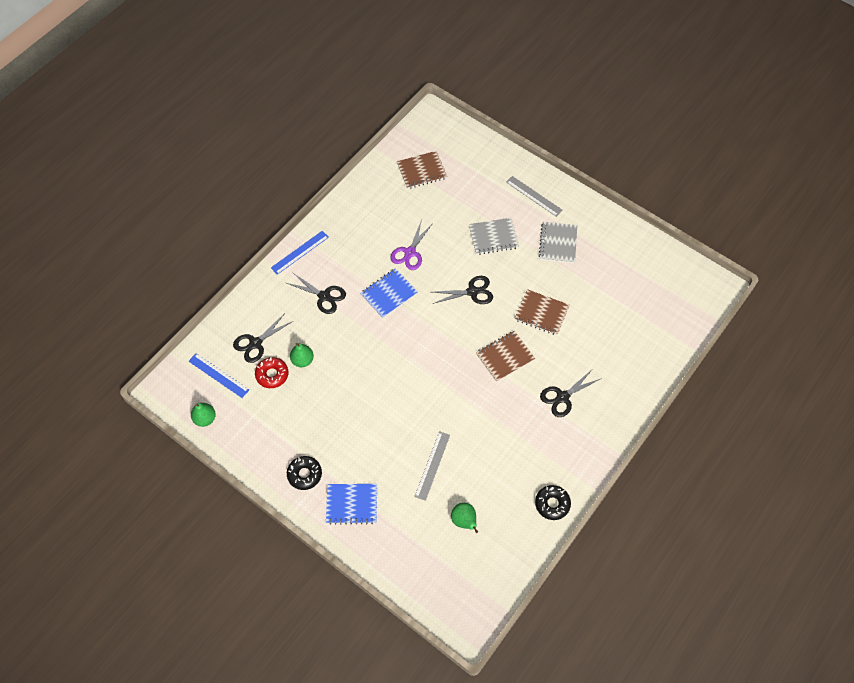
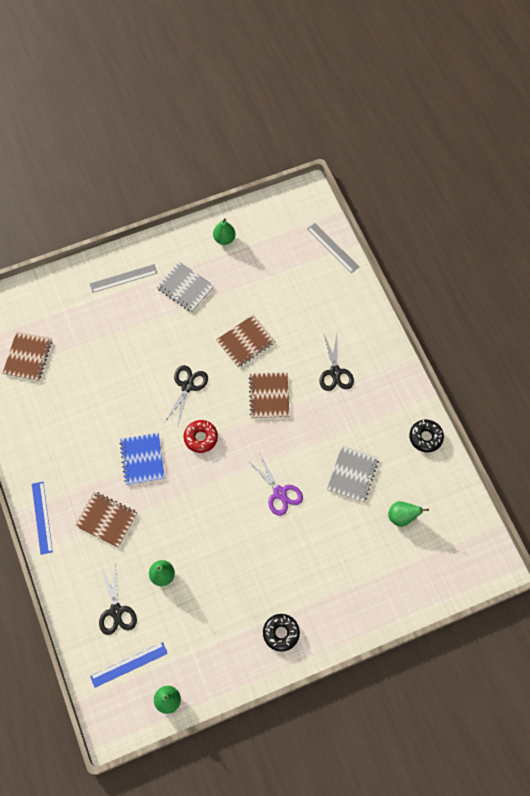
camera: 60 degrees left, 5 degrees up
(272, 374) = (160, 612): red donut -> red donut (201, 438)
(324, 296) = (106, 520): black scissors -> brown notebook
(352, 504) = (334, 605): blue notebook -> none
(410, 252) = (110, 417): purple scissors -> purple scissors (279, 493)
(432, 465) = (336, 515): grey ruler -> grey ruler (333, 247)
(493, 237) = (143, 336): grey notebook -> grey notebook (353, 474)
(624, 247) = (224, 239): none -> green pear

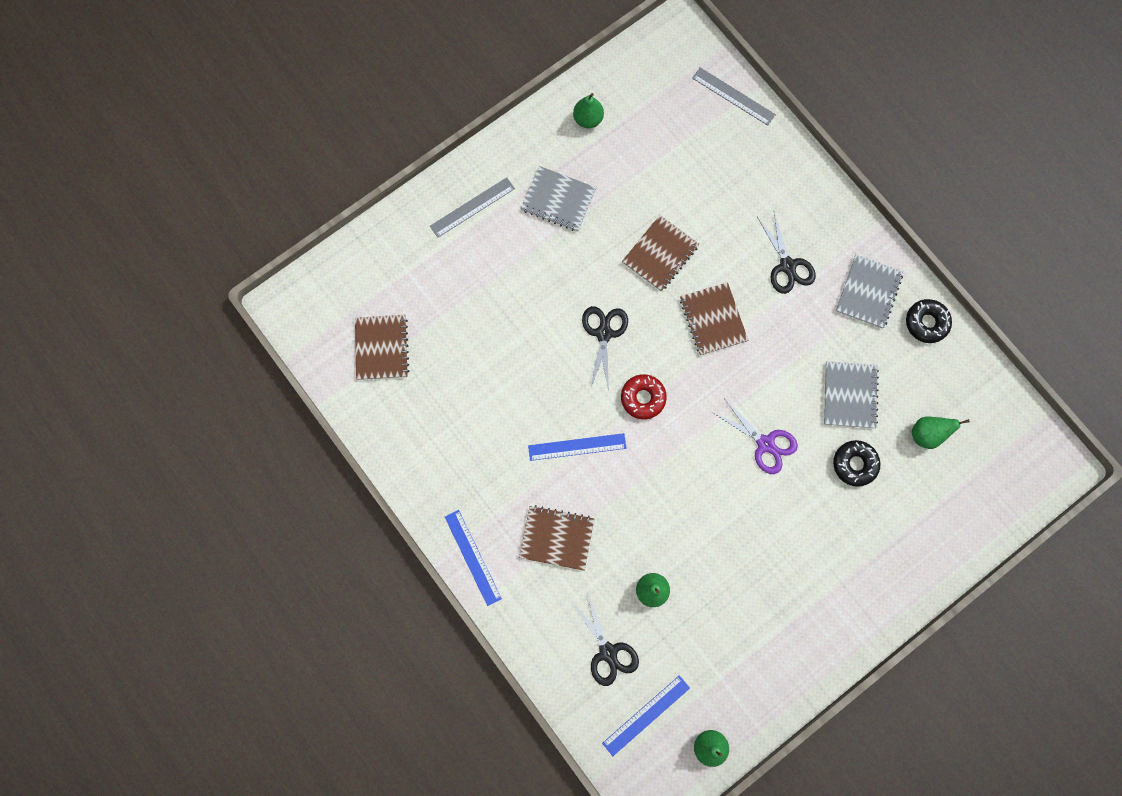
camera: 15 degrees left, 10 degrees up
(142, 459) = (577, 446): blue notebook -> blue ruler
(281, 633) = (822, 623): black donut -> black donut (854, 464)
(389, 405) = (868, 292): none -> grey notebook

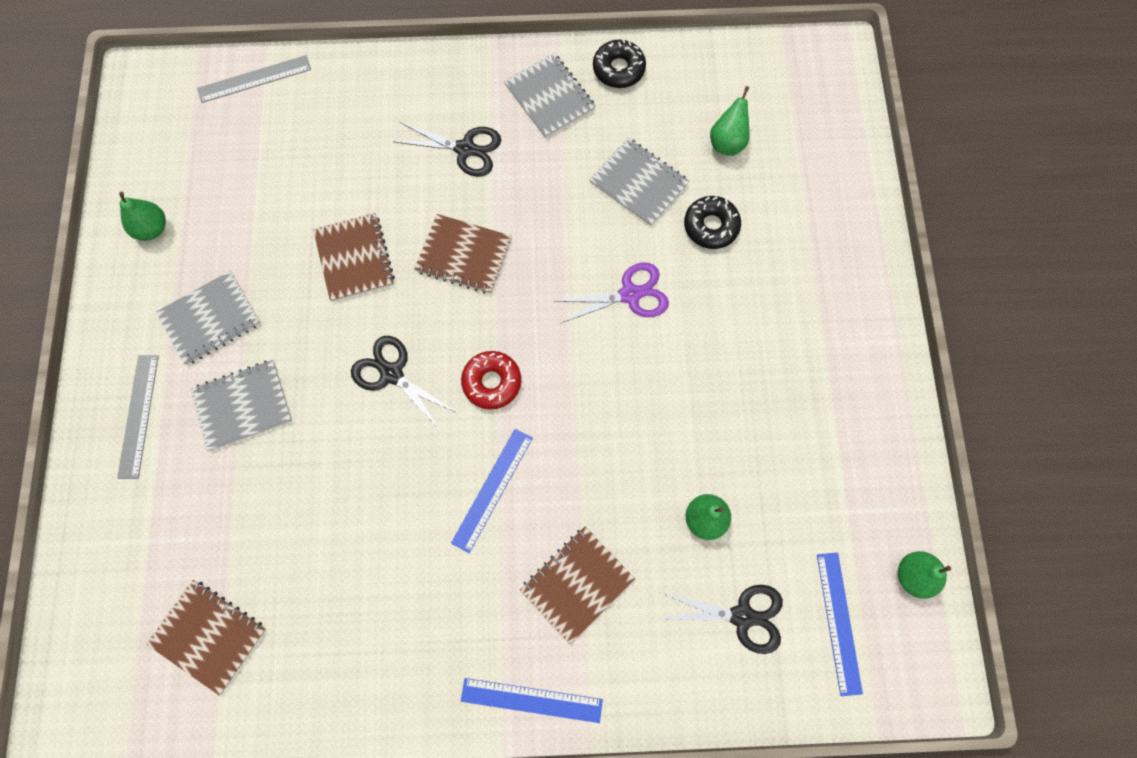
camera: 55 degrees left, 5 degrees down
(521, 261) = (243, 406): none -> grey notebook

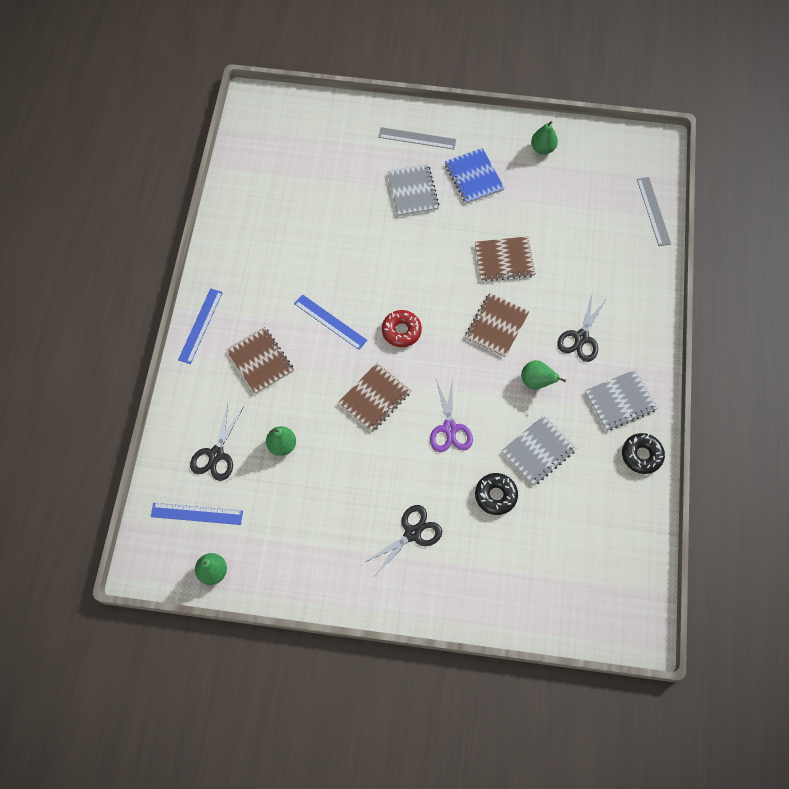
camera: 100 degrees right, 5 degrees down
(209, 636) = (279, 168): brown notebook -> brown notebook (375, 398)
(210, 319) = (473, 177): grey notebook -> blue notebook
(391, 373) = (418, 273): black scissors -> black scissors (412, 533)
(727, 143) = (566, 523): green pear -> green pear (536, 381)

